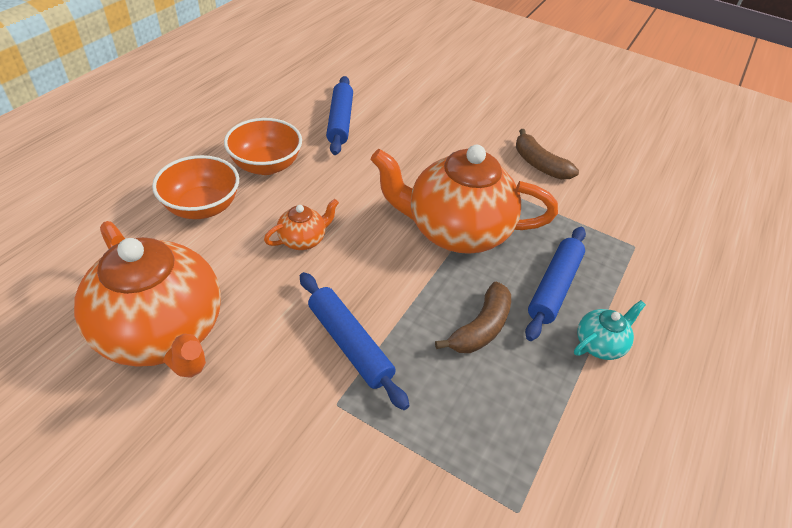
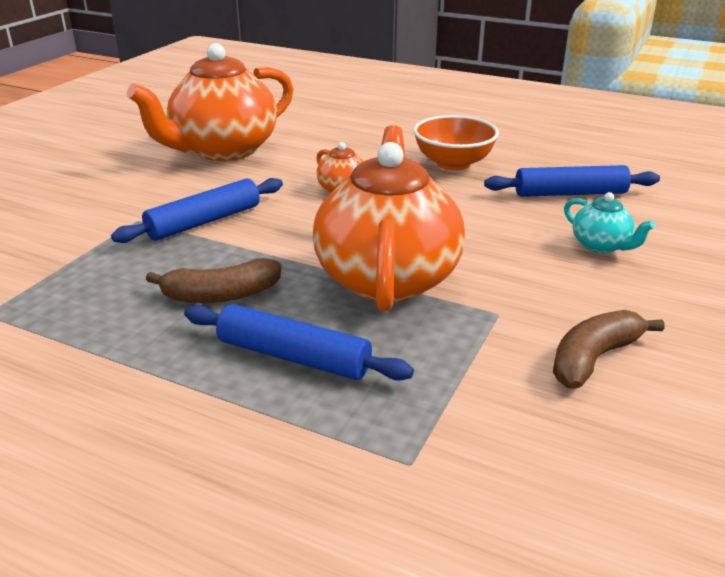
camera: 90 degrees right, 15 degrees down
(202, 207) = (374, 145): orange bowl -> none
(481, 327) = (221, 295): brown banana -> brown banana turned 45 degrees counterclockwise
(600, 344) = (186, 392): turquoise teapot -> turquoise teapot (601, 246)

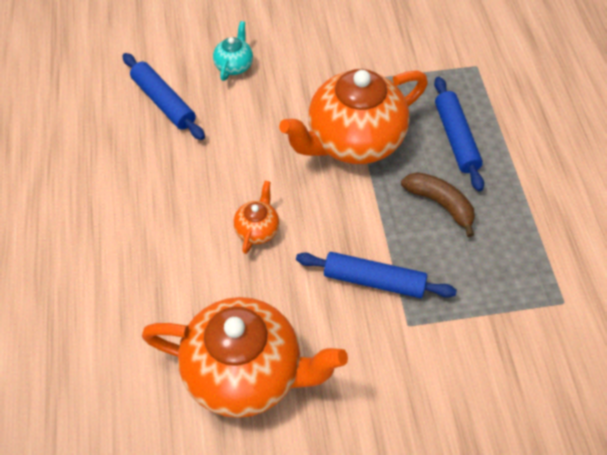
camera: 125 degrees left, 25 degrees up
(453, 163) = (154, 188): orange bowl -> none
(593, 358) = (355, 37): brown banana -> none

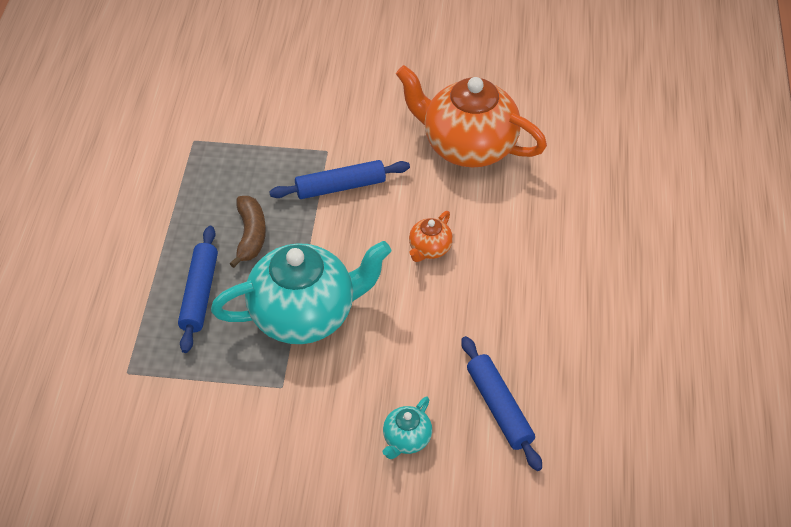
camera: 165 degrees left, 5 degrees down
(353, 141) = (305, 314): orange teapot -> turquoise teapot
(374, 280) = (340, 187): blue rolling pin -> blue rolling pin turned 45 degrees counterclockwise
(440, 204) = (250, 235): brown banana -> brown banana turned 150 degrees counterclockwise

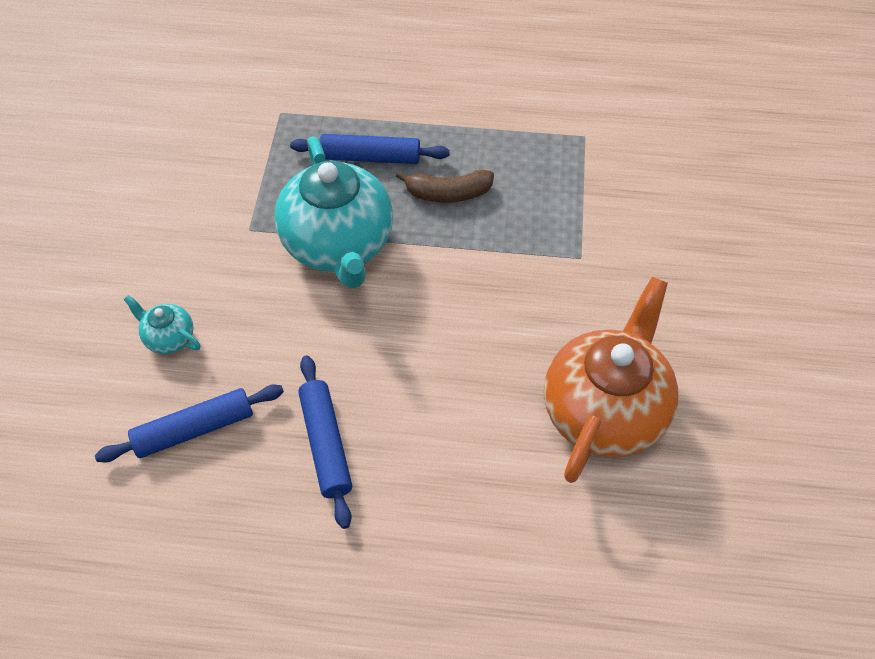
camera: 90 degrees right, 5 degrees up
(340, 187) = (523, 272): blue rolling pin -> blue rolling pin (326, 444)
(429, 249) = (428, 363): orange teapot -> none

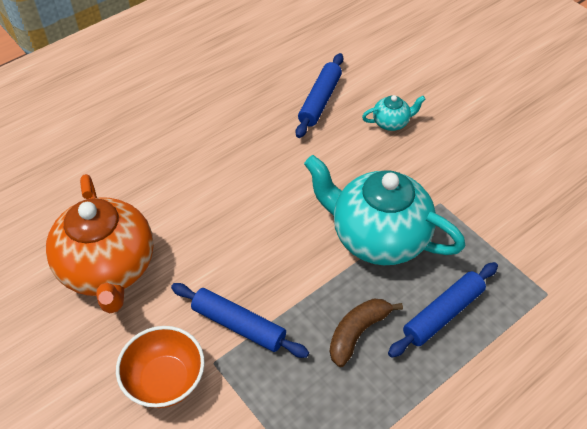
camera: 135 degrees right, 5 degrees down
(326, 444) = (249, 140): blue rolling pin -> blue rolling pin (239, 325)
(631, 273) = (165, 380): none -> orange bowl

